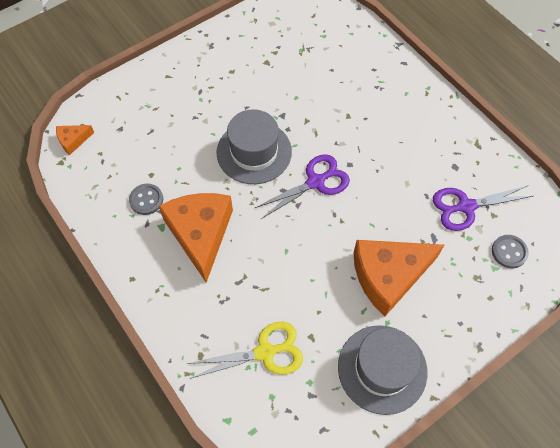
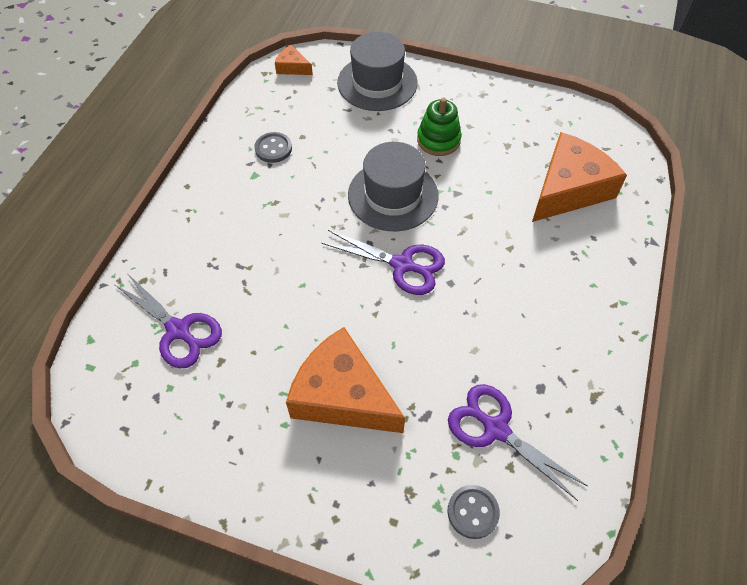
camera: 55 degrees right, 5 degrees down
(200, 234) = (268, 207): orange cheese -> orange cheese (569, 189)
(229, 96) = (438, 140): none -> green stacking toy
(265, 352) = (178, 330): yellow scissors -> purple scissors
(382, 369) = (226, 449): grey hat -> grey hat (377, 83)

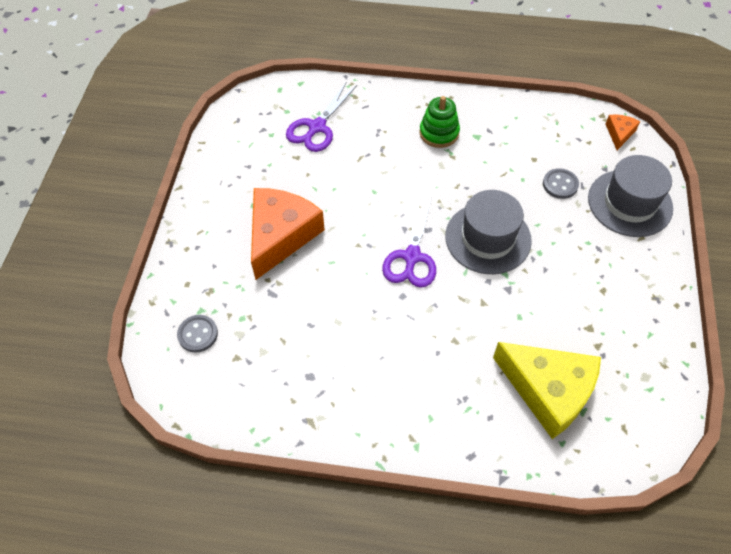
camera: 80 degrees right, 0 degrees up
(273, 148) = (511, 142): grey button -> grey button (560, 184)
(438, 140) = (572, 265): green stacking toy -> green stacking toy (439, 133)
(496, 428) = (267, 344): purple scissors -> none
(569, 189) = (548, 391): orange cheese -> yellow cheese

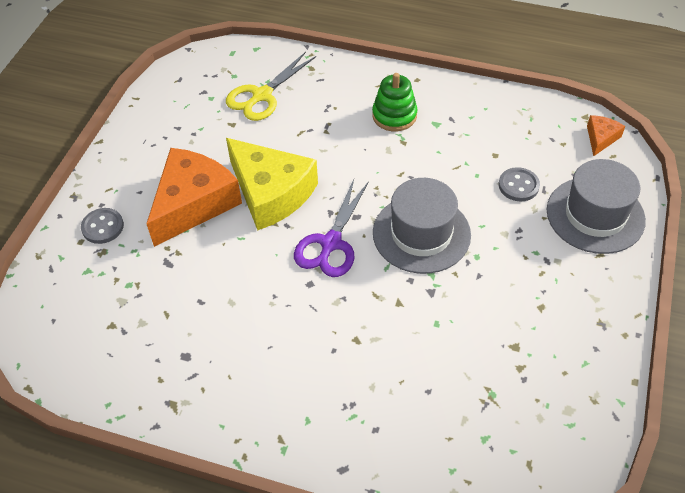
camera: 10 degrees right, 5 degrees down
(198, 334) = (77, 295): grey button -> grey button (103, 227)
(317, 127) = (262, 95): purple scissors -> yellow scissors
(548, 391) = (450, 409): yellow cheese -> yellow cheese (271, 193)

